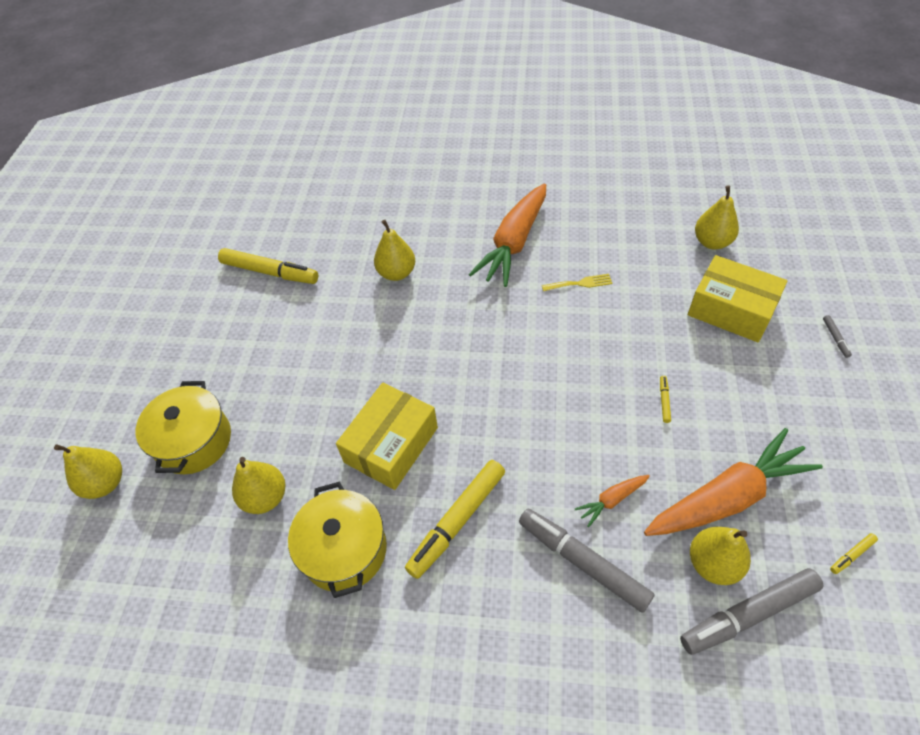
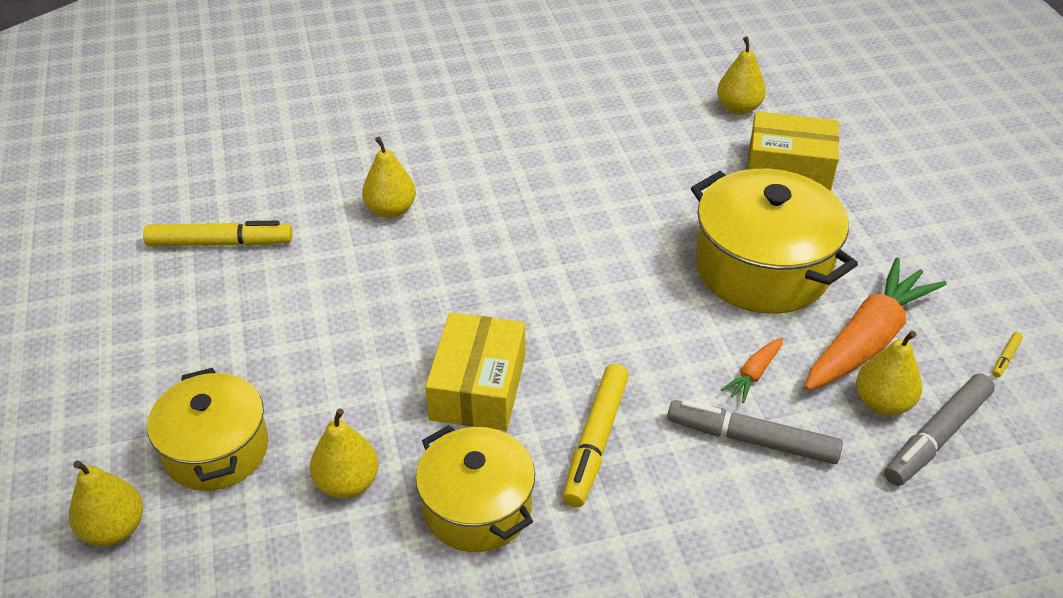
camera: 25 degrees left, 10 degrees down
(514, 243) = (519, 150): orange carrot -> none
(580, 283) = (616, 176): yellow fork -> none
(664, 401) = (762, 268): yellow marker -> yellow pot
(835, 338) = (902, 172): grey marker -> none

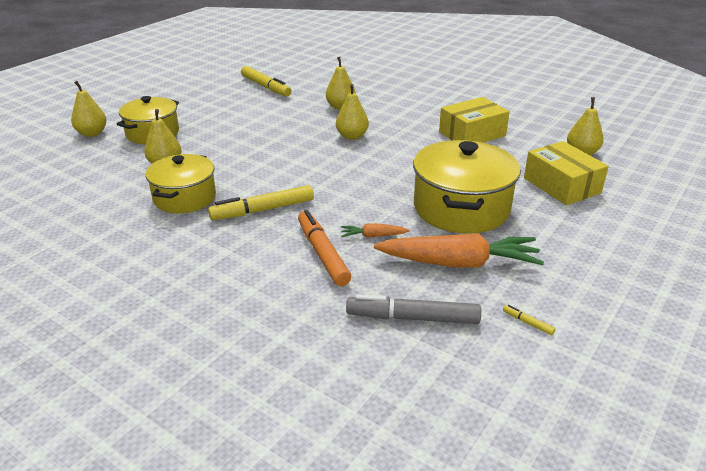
camera: 50 degrees right, 10 degrees down
(478, 387) = (258, 169): yellow box -> yellow box (472, 134)
(752, 439) = (322, 253): grey marker -> orange marker
(882, 403) = (413, 287): yellow pear -> yellow pear (352, 136)
(1005, 358) = (527, 323): yellow marker -> yellow marker turned 45 degrees clockwise

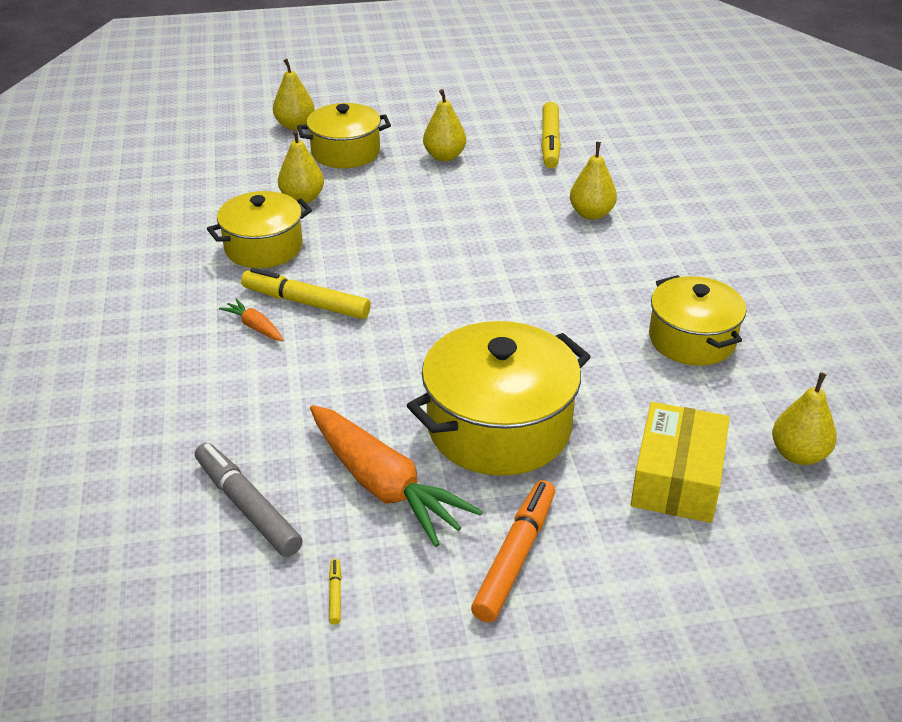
camera: 45 degrees right, 5 degrees up
(322, 253) = (281, 385): orange marker -> orange marker (515, 557)
(352, 136) = (536, 262): yellow pear -> yellow pear (444, 156)
(373, 236) = (355, 398): orange carrot -> orange carrot (255, 327)
(472, 134) = (692, 339): yellow box -> yellow pot

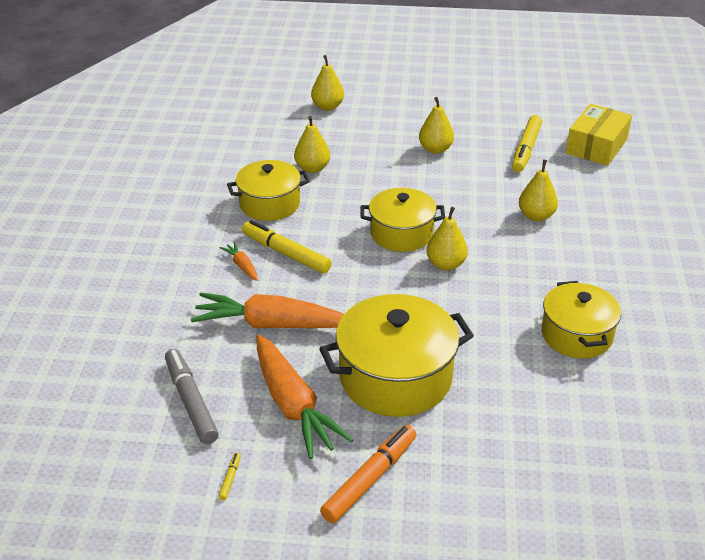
camera: 15 degrees right, 0 degrees up
(318, 391) = (271, 324): none -> orange carrot
(345, 152) = (359, 135): yellow pot -> yellow pot (401, 233)
(677, 479) = (518, 445): yellow box -> yellow box (596, 146)
(798, 454) = (625, 445): yellow pear -> yellow pear (446, 264)

